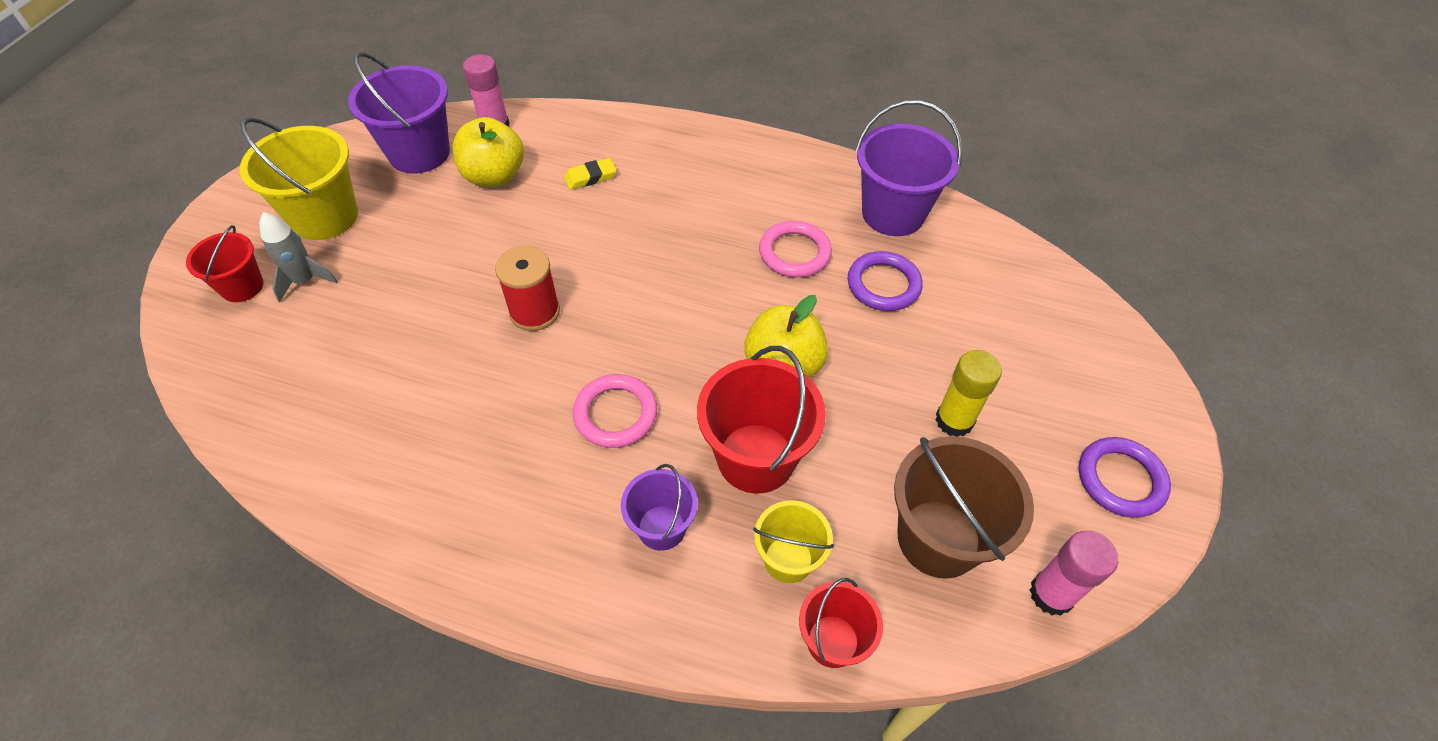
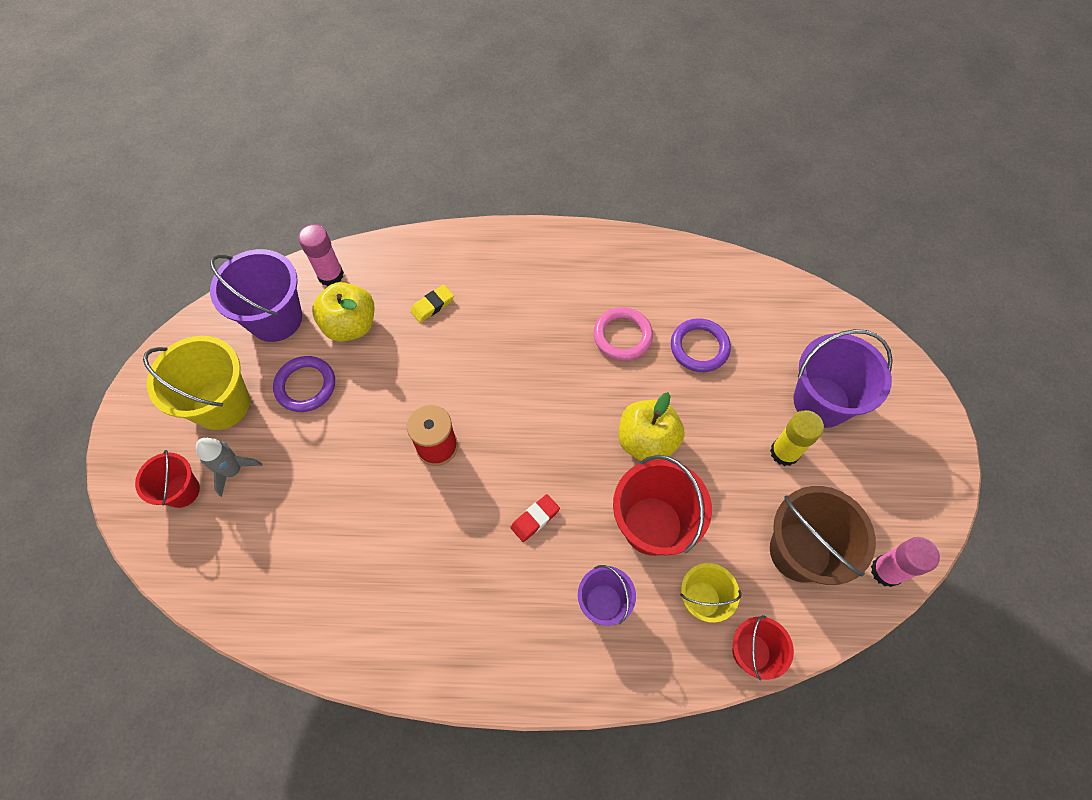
camera: 15 degrees left, 10 degrees up
(615, 414) = (535, 519): pink ring -> red eraser
(893, 213) = (687, 278): purple bucket -> purple bucket (821, 402)
(1120, 480) = (910, 467): purple ring -> purple ring (306, 386)

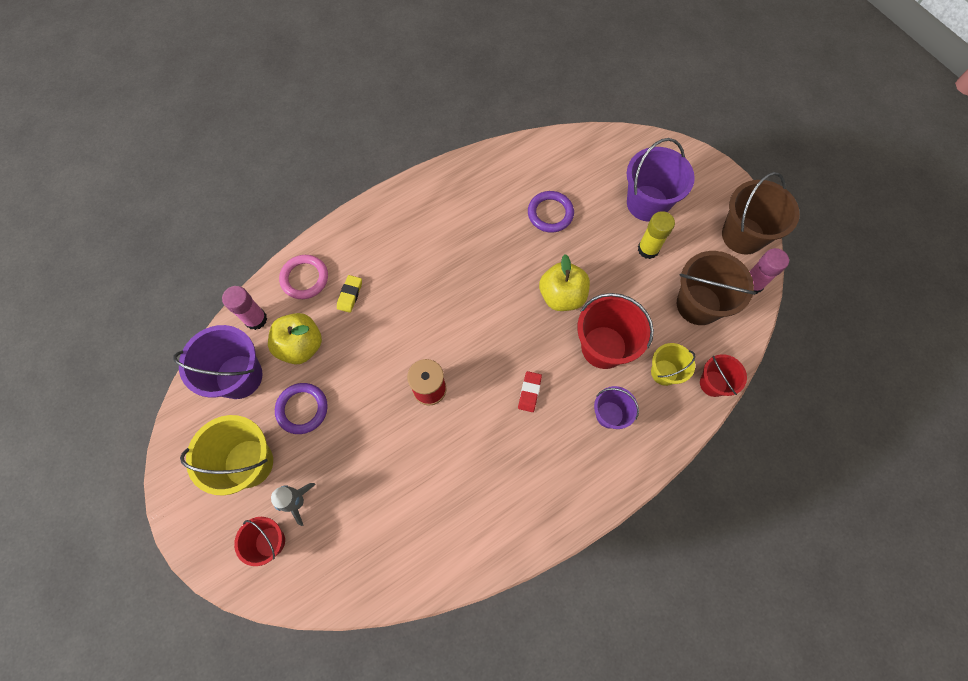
camera: 35 degrees left, 5 degrees up
(622, 336) = (496, 236): pink ring -> pink ring (304, 278)
(916, 508) = (743, 235): none -> brown bucket

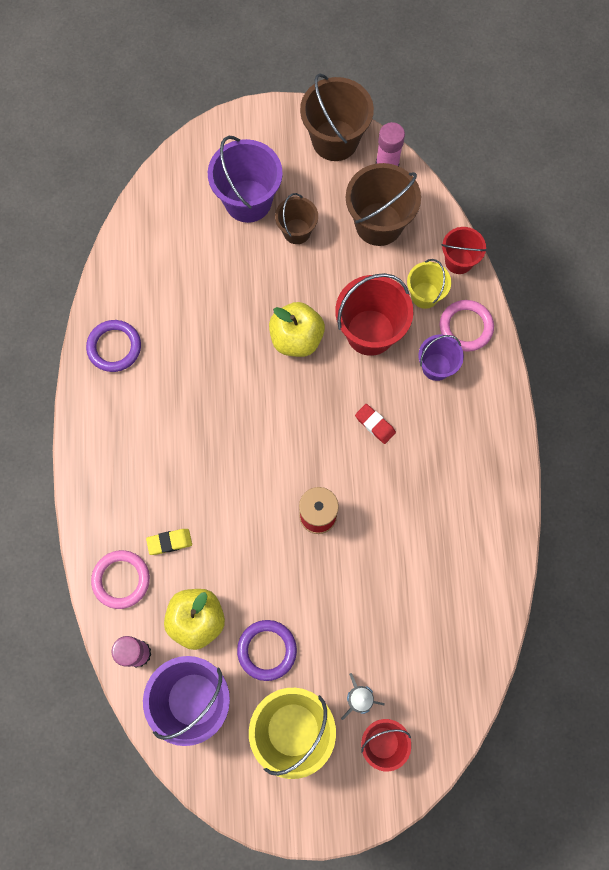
camera: 60 degrees left, 5 degrees up
(350, 295) = (169, 542): yellow eraser -> yellow eraser turned 60 degrees counterclockwise
(550, 213) = (201, 296): purple ring -> purple ring (114, 347)
(648, 249) = (296, 231): yellow glue stick -> brown bucket
(660, 420) = (466, 327): none -> pink ring

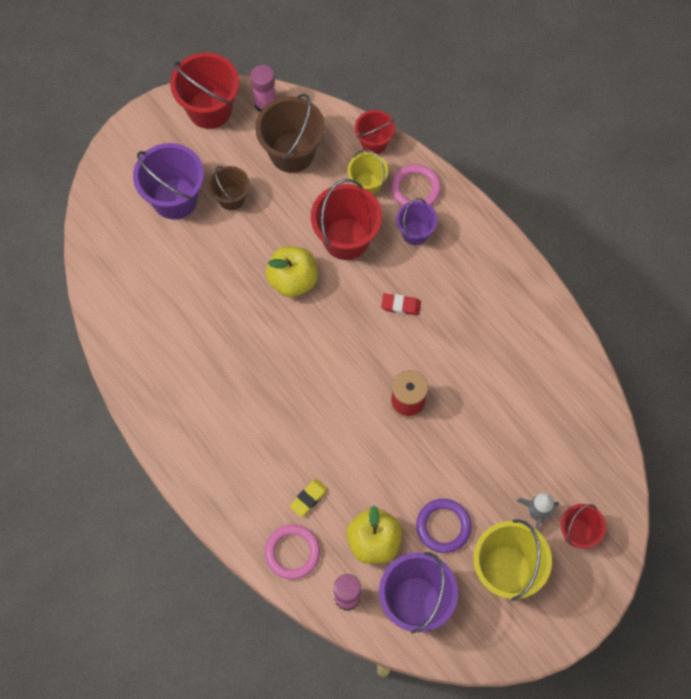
camera: 35 degrees left, 5 degrees down
(114, 347) = (152, 380): purple ring -> none
(335, 140) = (209, 109): brown bucket -> red bucket

